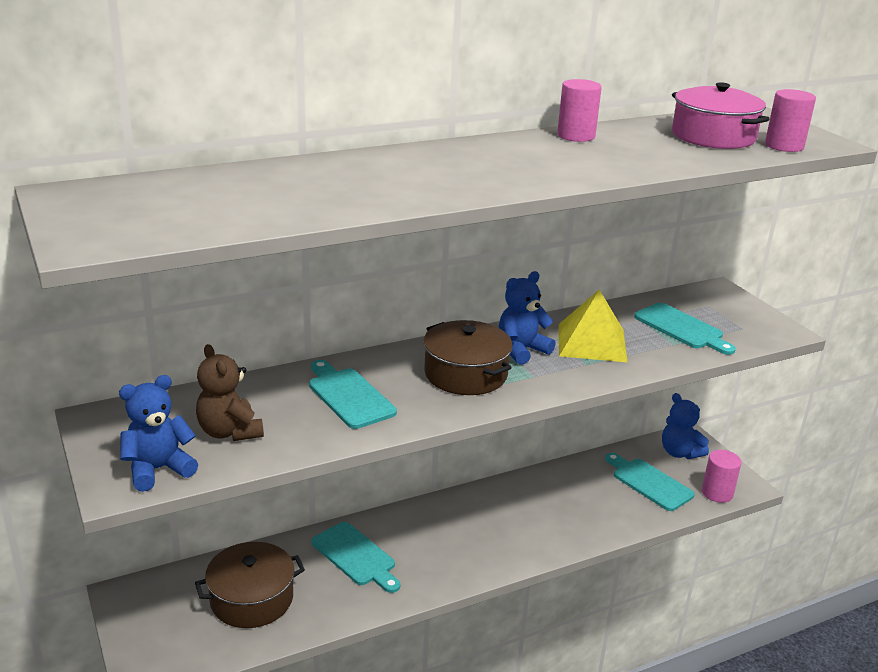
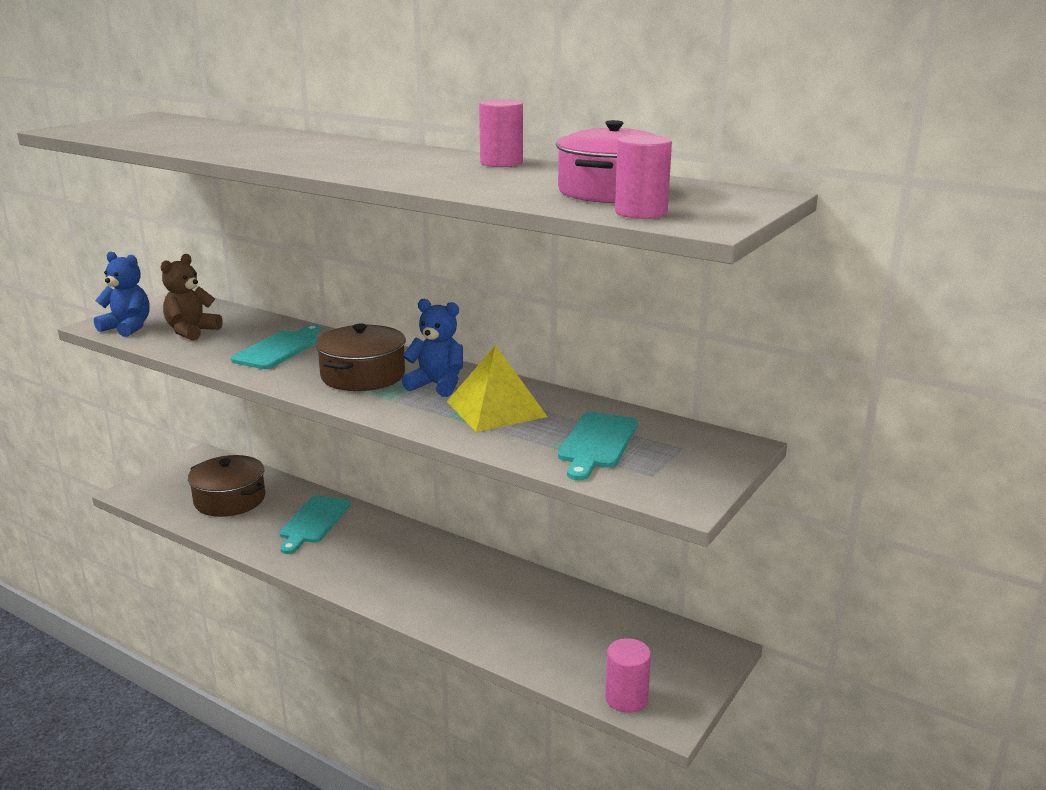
camera: 60 degrees right, 5 degrees down
(649, 483) = (589, 643): turquoise cutting board -> none
(679, 452) = (677, 650): blue teddy bear -> none

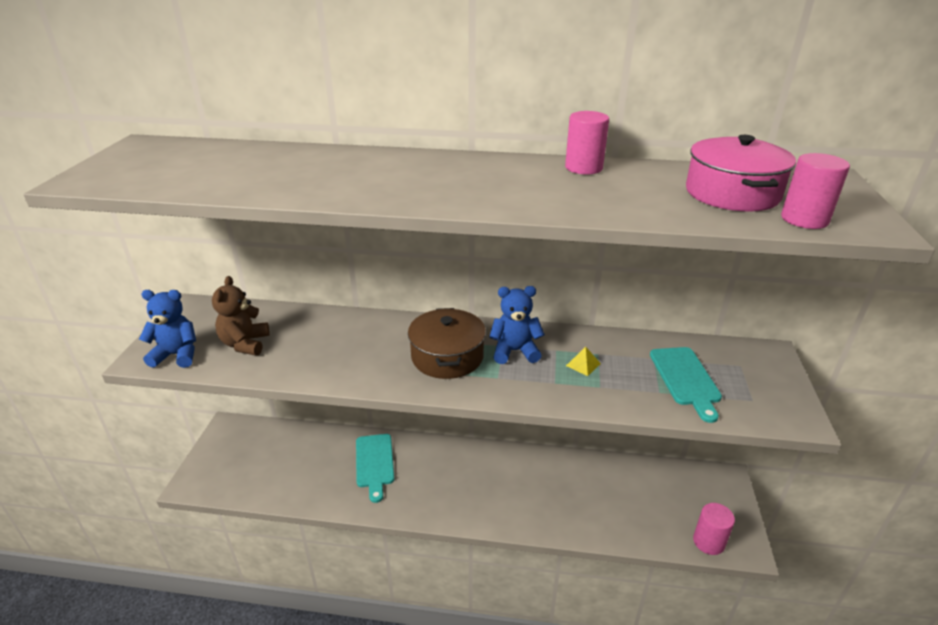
camera: 25 degrees left, 10 degrees up
(230, 499) = (288, 463): brown pot -> none
(279, 349) = (346, 345): turquoise cutting board -> none
(496, 409) = (583, 364): yellow pyramid -> yellow pyramid, size x0.41

